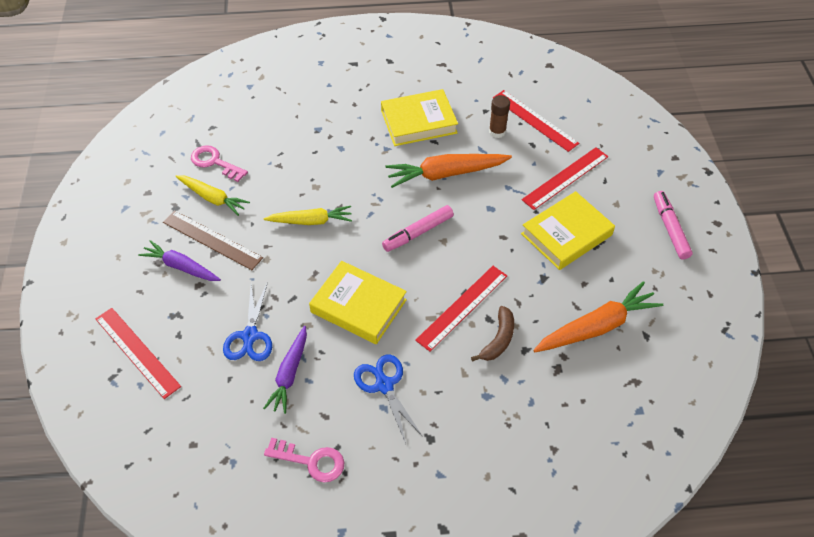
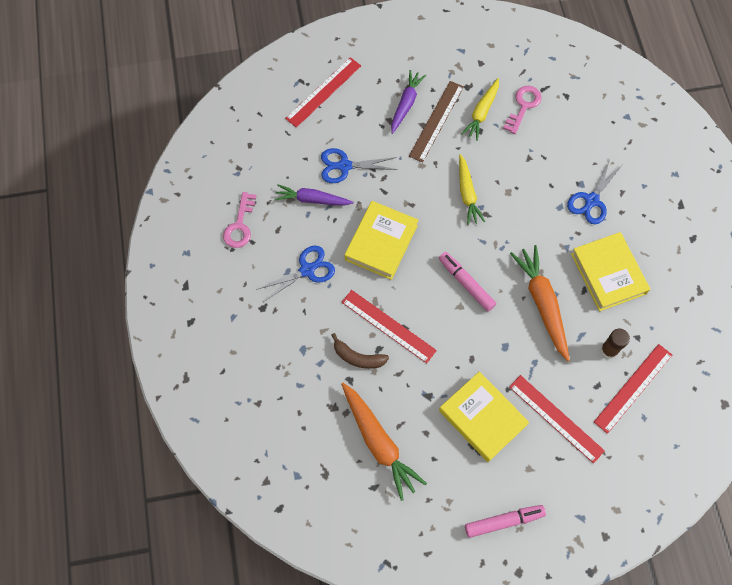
camera: 85 degrees right, 15 degrees up
(338, 123) = (591, 200): none -> blue scissors

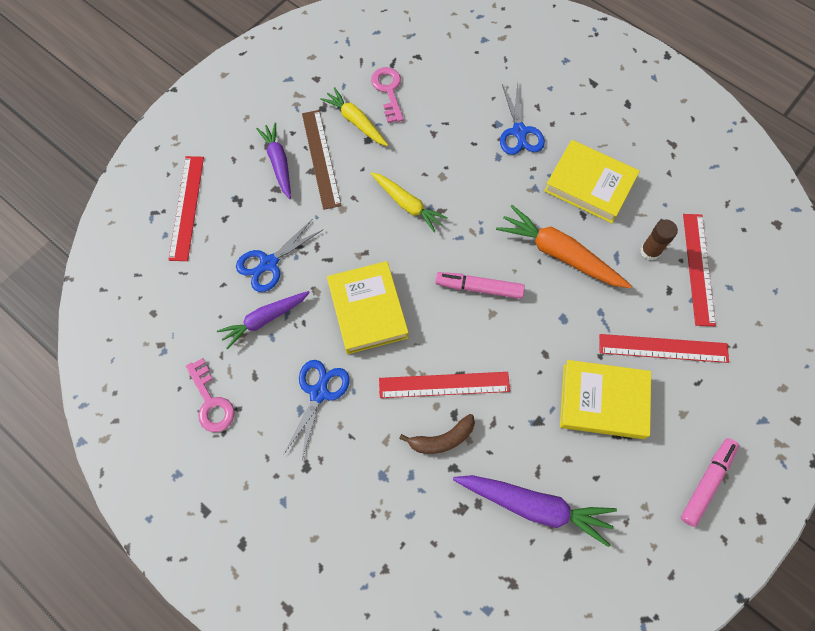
camera: 40 degrees left, 0 degrees up
(378, 442) = (533, 506): orange carrot -> purple carrot
(482, 112) = (356, 122): yellow carrot -> yellow carrot turned 150 degrees clockwise

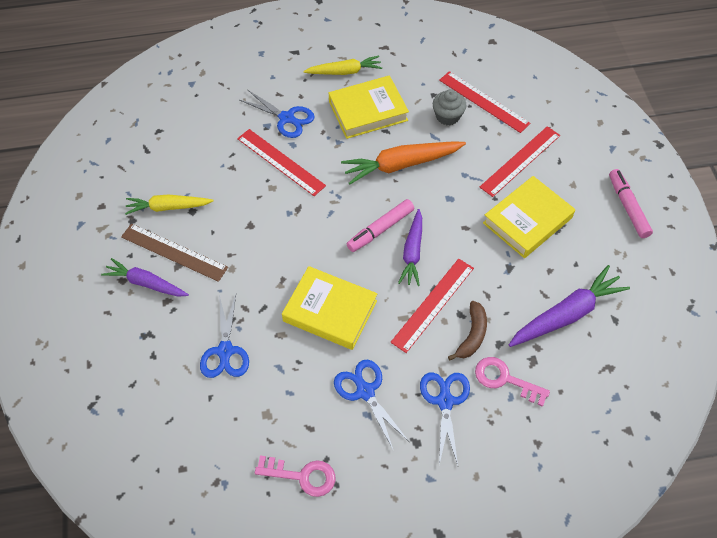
camera: 50 degrees left, 10 degrees down
(187, 207) = (113, 377): red ruler -> red ruler (281, 162)
(265, 319) = (270, 387): purple carrot -> purple carrot (412, 252)
(361, 463) = (445, 401): none -> blue scissors
(388, 91) = (166, 169): pink key -> pink key (505, 379)
(407, 204) = (271, 225): yellow carrot -> yellow carrot (344, 72)
(650, 251) = (447, 116): brown glue stick -> grey cupcake

